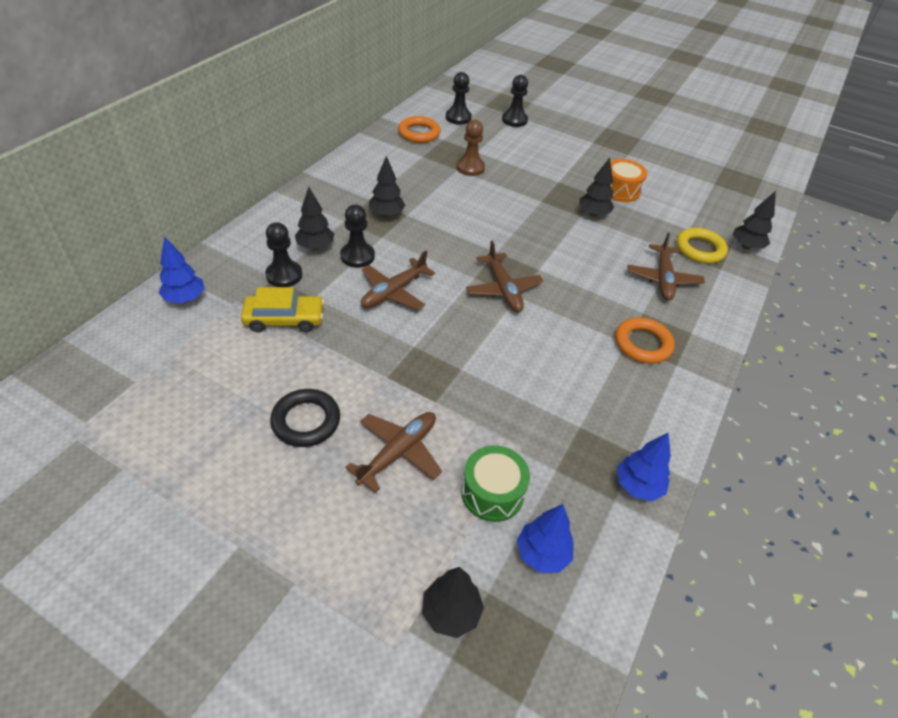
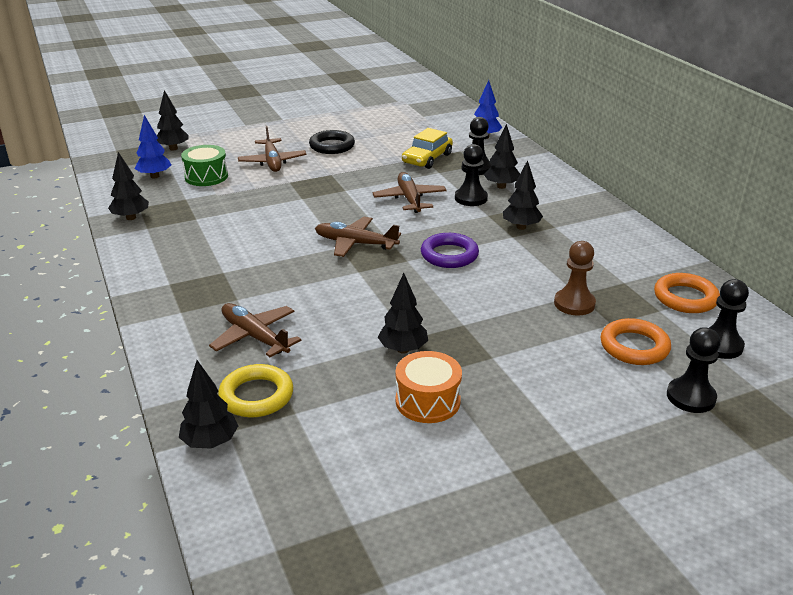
camera: 130 degrees right, 15 degrees down
(467, 234) = (449, 255): none -> purple ring
(637, 486) = (131, 218): blue tree -> black tree
(642, 344) = (210, 279): orange ring -> orange ring (634, 347)

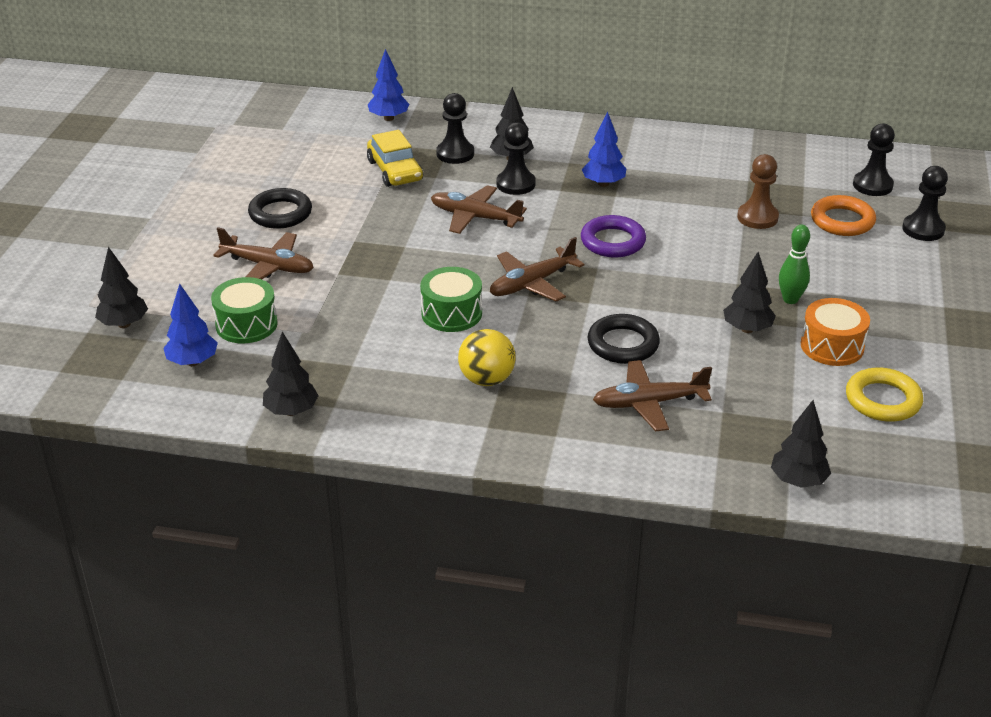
camera: 55 degrees left, 5 degrees up
(223, 265) = (486, 379): none -> yellow ball
(256, 396) = (749, 433): yellow ring -> yellow ring (883, 400)
(286, 229) = (451, 313): none -> green drum
(320, 302) = (623, 344): none -> black ring
(472, 357) = (790, 299): none -> green bowling pin
(521, 227) = (603, 184): black tree -> blue tree
(685, 298) = (797, 166): orange ring -> none

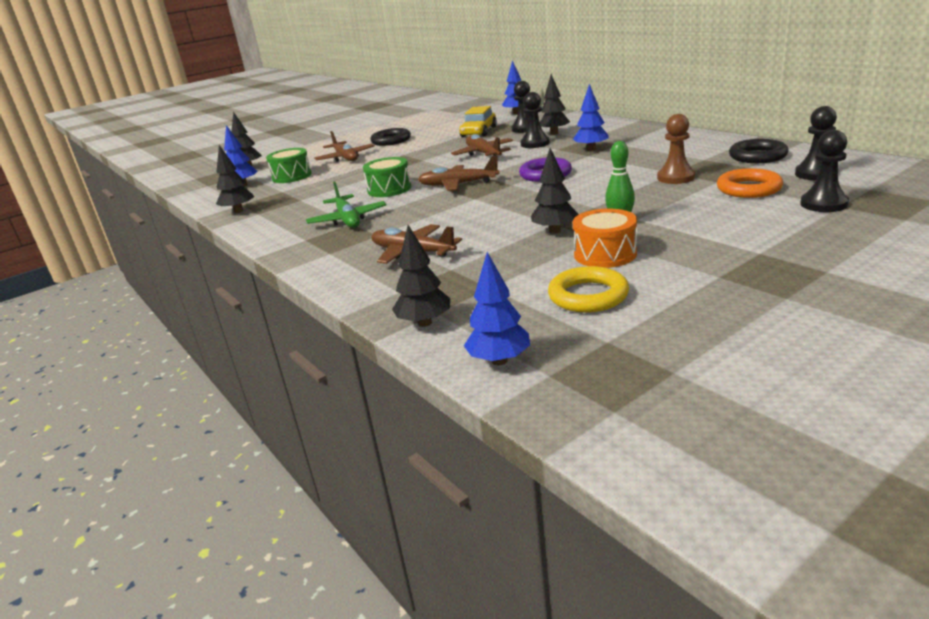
camera: 45 degrees right, 10 degrees down
(486, 379) = (348, 219): yellow ball -> green plane
(623, 344) = (455, 221): black ring -> black ring (757, 156)
(910, 491) = (499, 361): none -> blue tree

